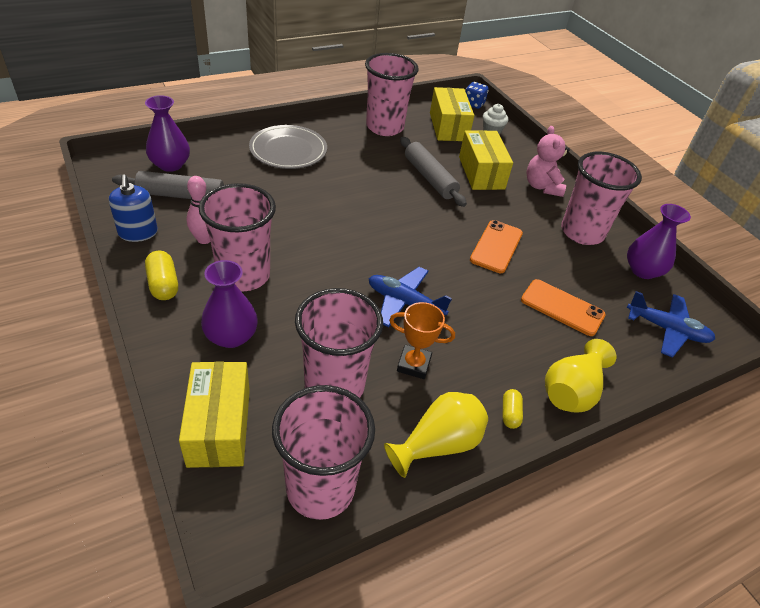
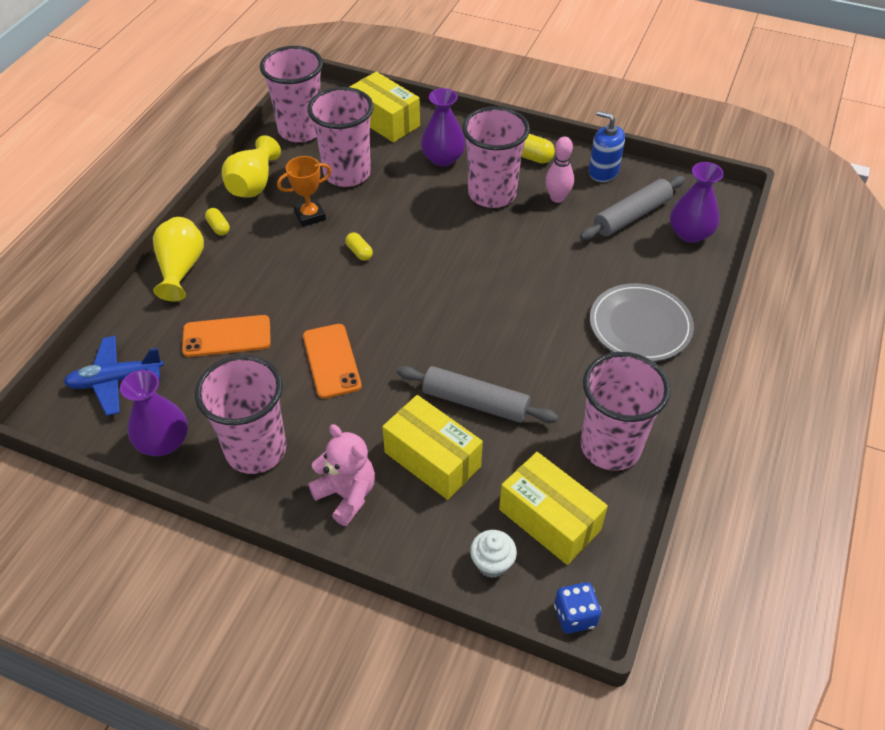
camera: 145 degrees right, 5 degrees up
(404, 302) = (359, 252): blue plane -> yellow capsule

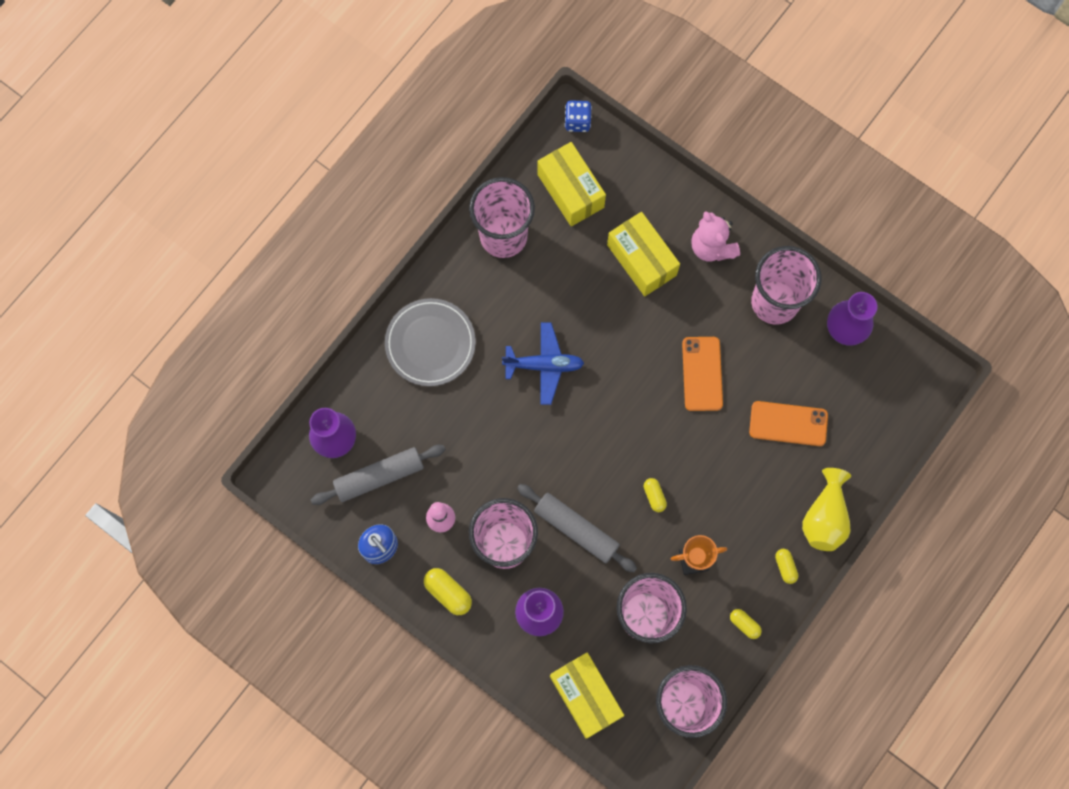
camera: 165 degrees left, 25 degrees up
(115, 380) = (884, 399): blue plane -> blue plane (544, 365)
(253, 184) = (744, 624): yellow vase -> yellow capsule
(475, 402) = (594, 302): grey rolling pin -> grey rolling pin (576, 529)
(492, 563) = (621, 169): white cupcake -> none

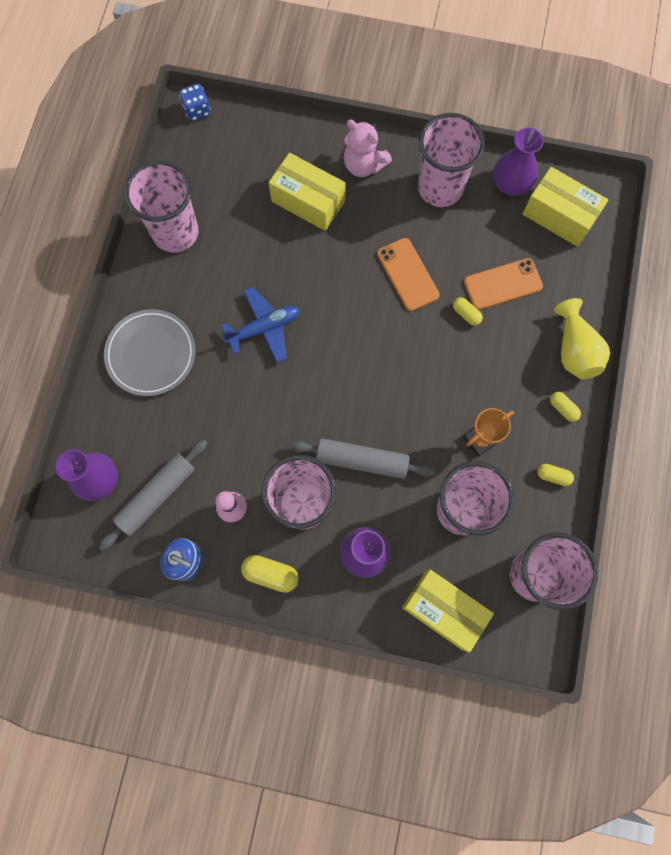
camera: 25 degrees left, 0 degrees up
(570, 191) = (218, 170): yellow box -> yellow box (559, 216)
(654, 496) = (417, 399): yellow capsule -> yellow capsule (466, 314)

